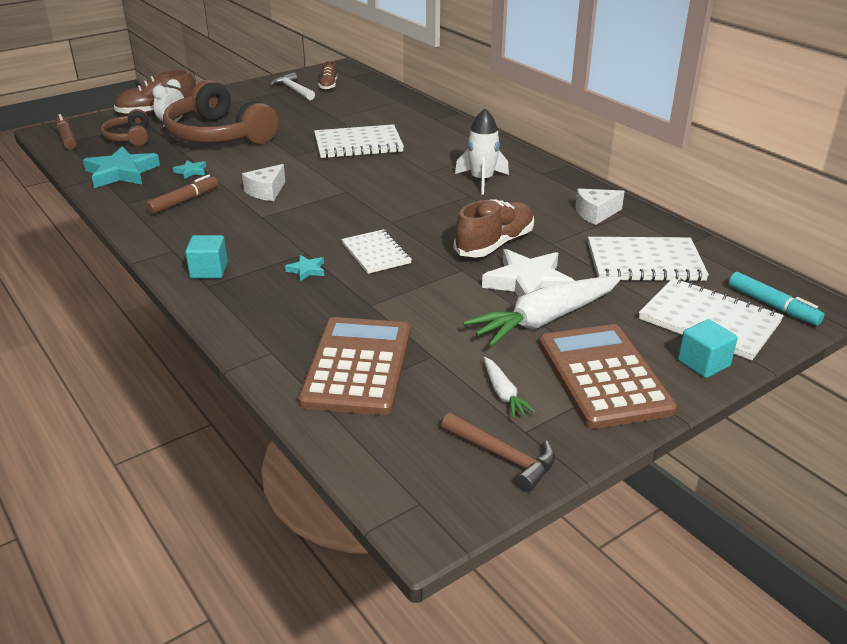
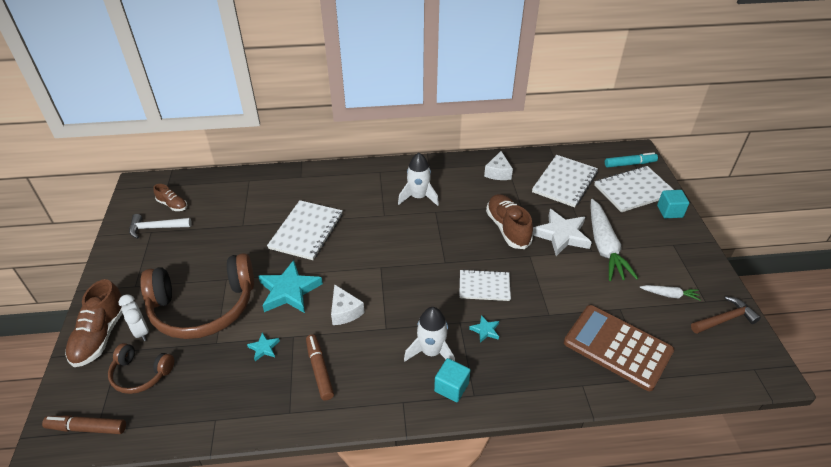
camera: 60 degrees left, 10 degrees up
(121, 173) = (220, 400): turquoise star -> turquoise star (289, 291)
(249, 248) = (431, 352): none -> white rocket
(603, 376) = (667, 250): brown calculator -> none

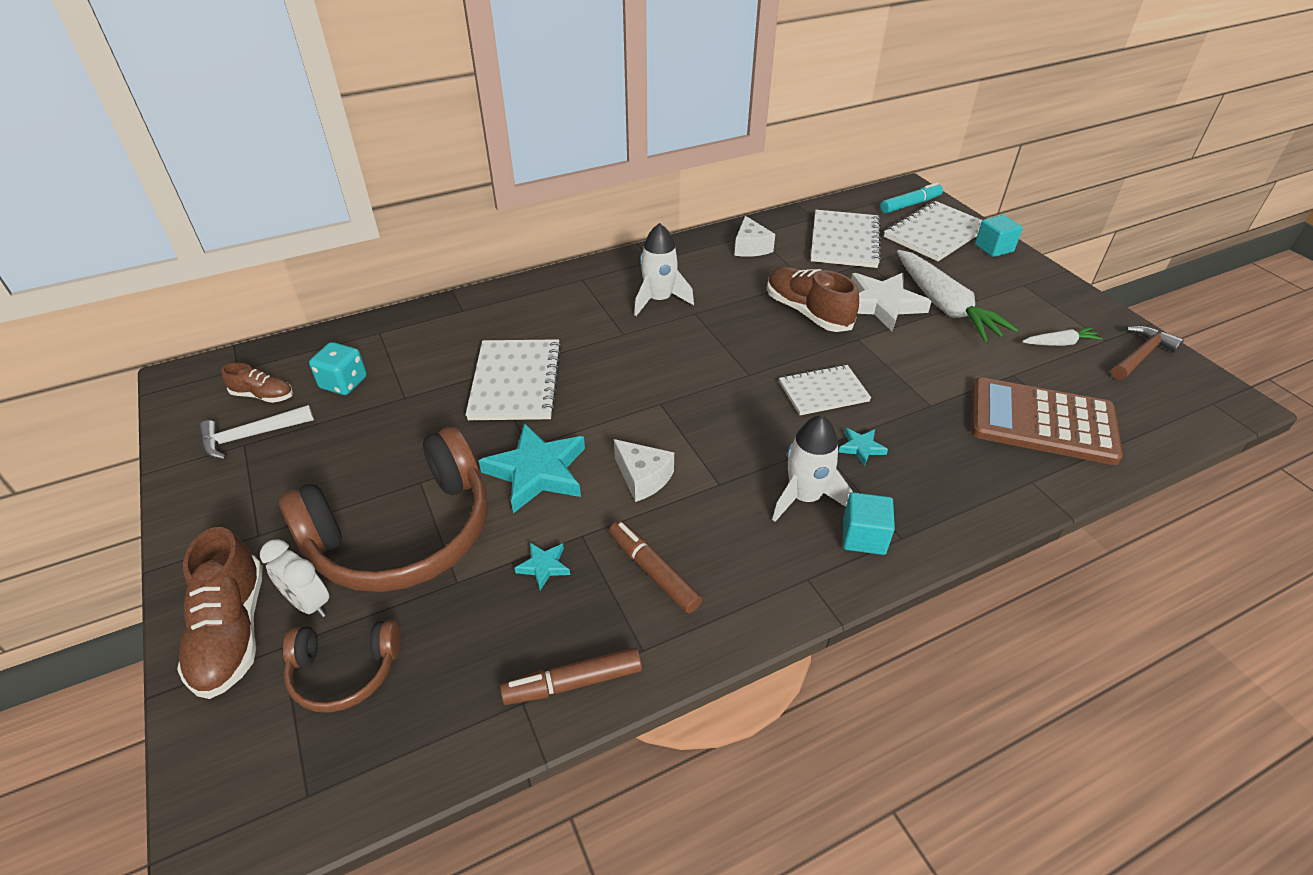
camera: 20 degrees left, 0 degrees up
(87, 428) = (286, 797): brown marker -> brown marker (573, 683)
(216, 208) = (344, 383): none -> turquoise dice

